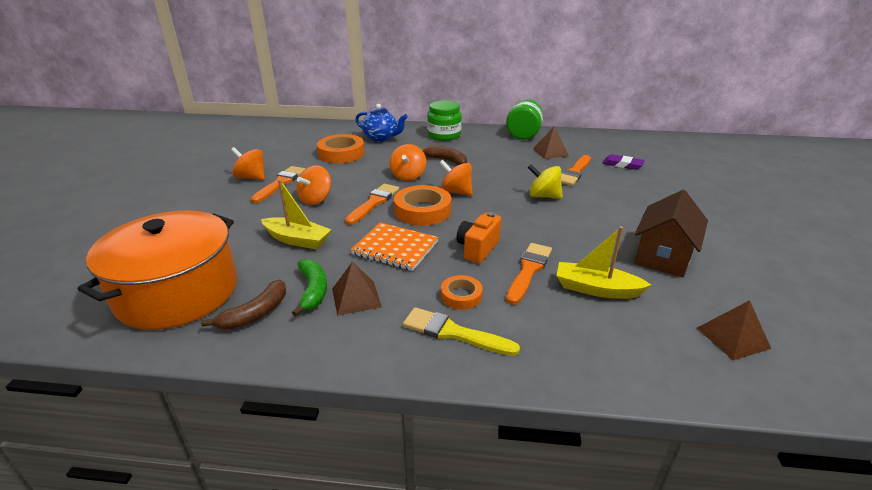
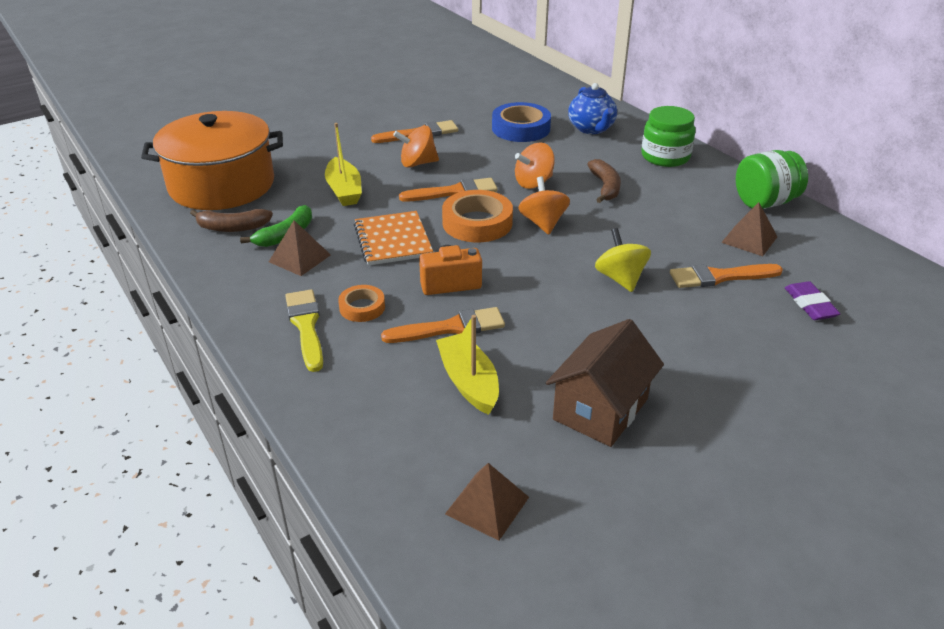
camera: 50 degrees right, 5 degrees up
(251, 177) = (409, 117): orange spinning top -> none
(341, 153) = (521, 128): orange tape -> blue tape
(663, 256) = (600, 409): brown house -> brown house turned 45 degrees counterclockwise

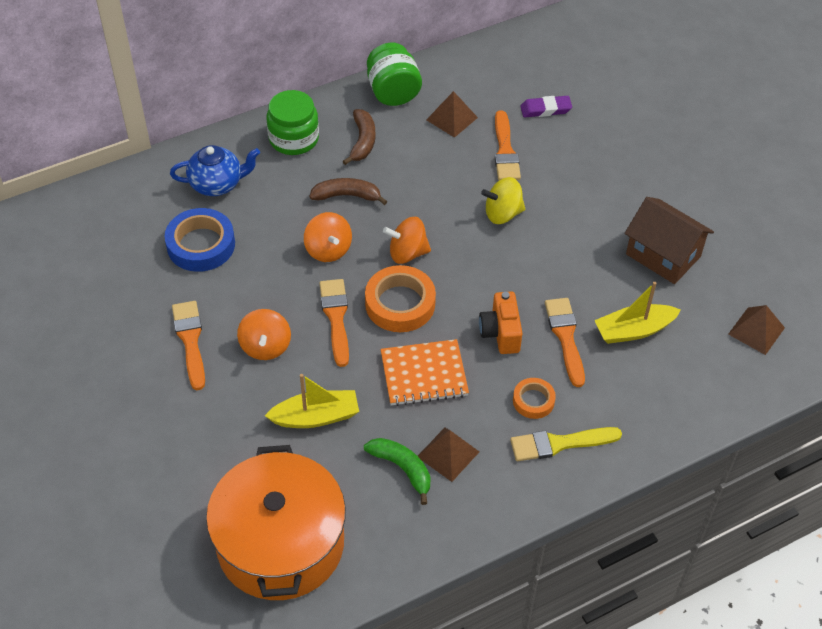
camera: 85 degrees left, 15 degrees up
(232, 227) = (381, 521): brown banana -> brown banana (362, 141)

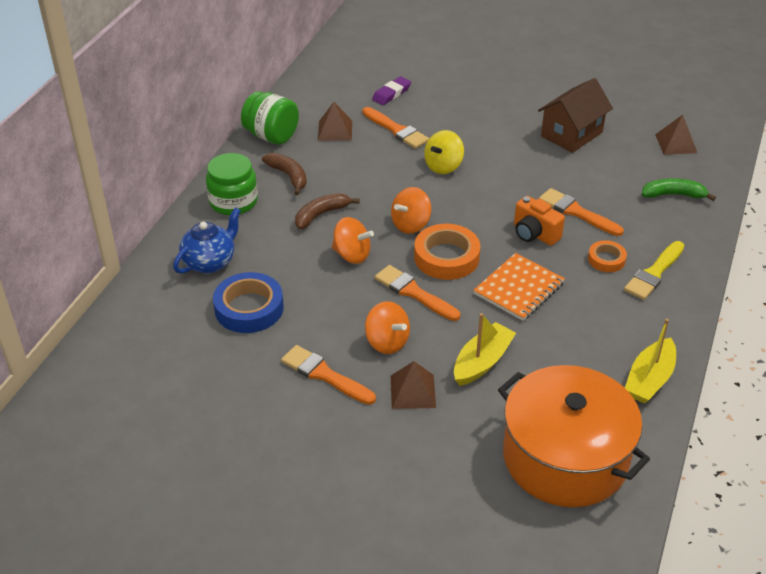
camera: 40 degrees left, 10 degrees down
(402, 468) = (581, 353): green banana -> green banana (673, 195)
(448, 454) = (597, 325): brown pyramid -> brown pyramid (413, 391)
(634, 330) = (610, 184): yellow boat -> yellow boat (649, 379)
(663, 255) = (571, 134): brown house -> brown house turned 45 degrees counterclockwise

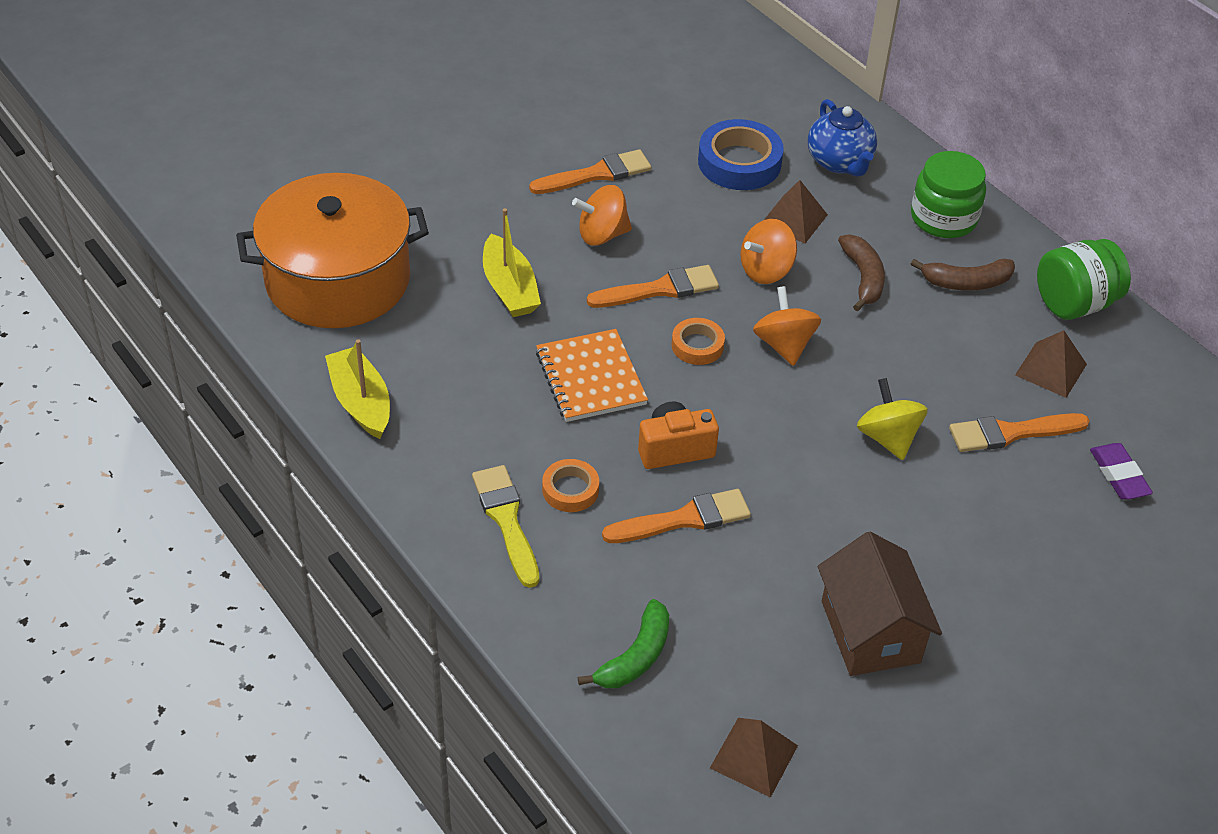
camera: 120 degrees right, 5 degrees up
(413, 391) = (518, 221): brown pyramid -> brown pyramid (793, 219)
(446, 257) = (697, 345): orange tape -> orange tape, size x0.57

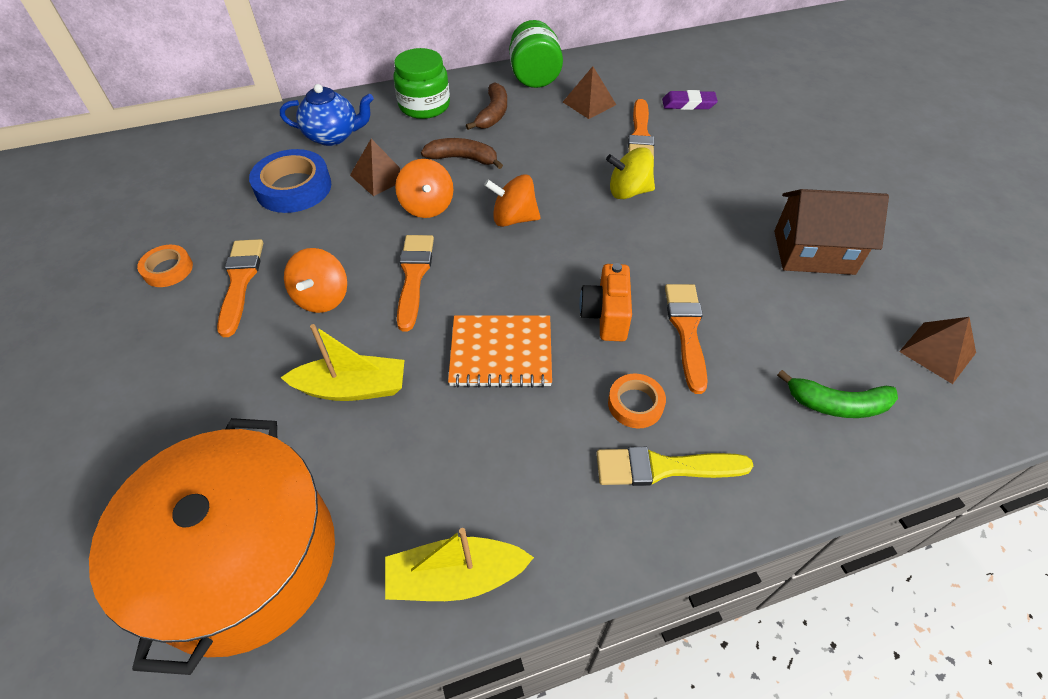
camera: 70 degrees left, 5 degrees up
(635, 657) = (837, 404): green banana -> green banana turned 135 degrees clockwise
(697, 345) = (492, 269): orange tape -> orange tape (168, 269)

